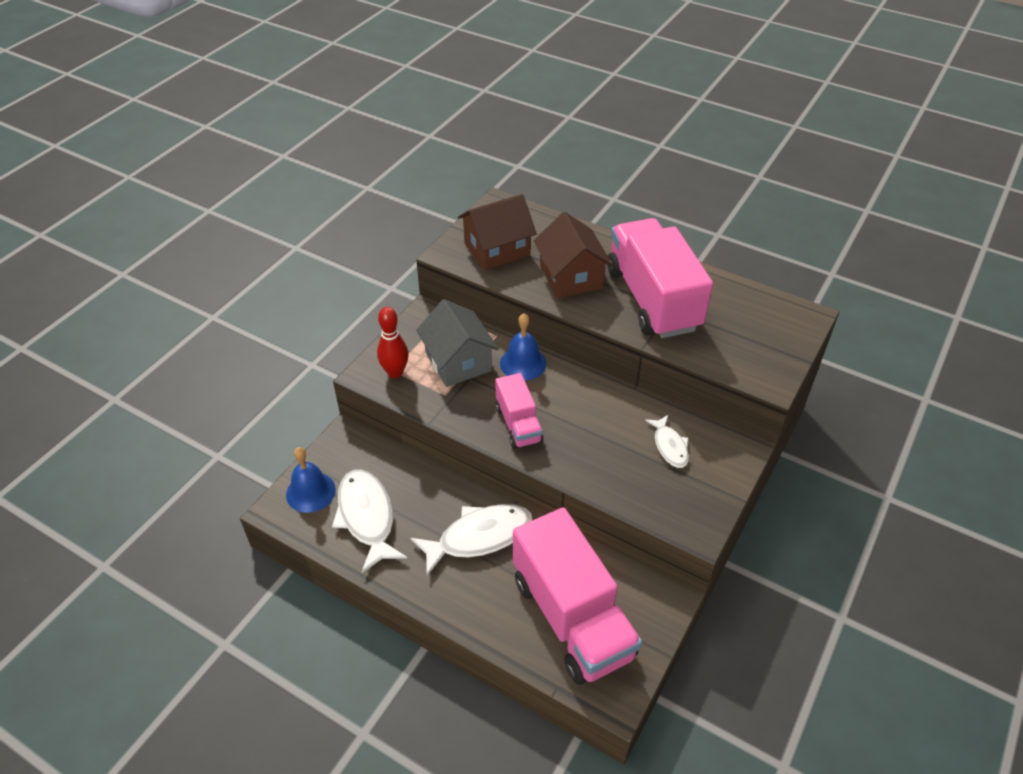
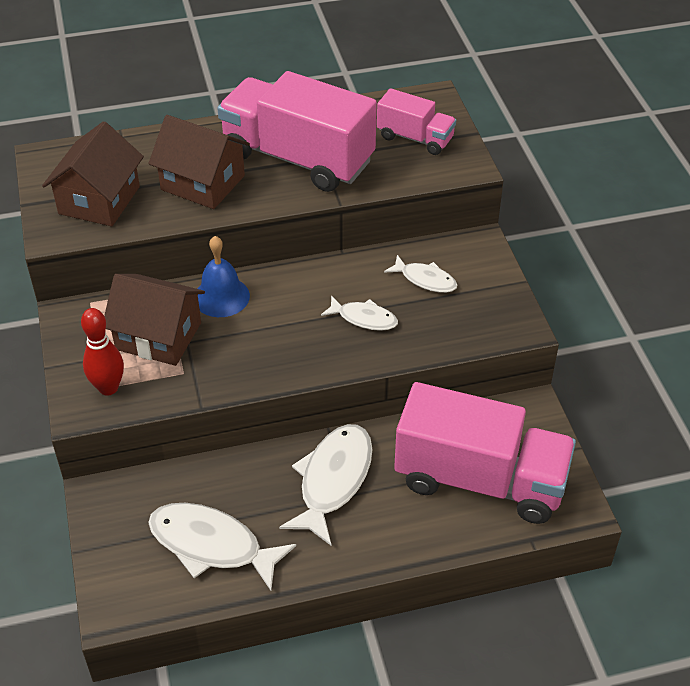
camera: 45 degrees left, 0 degrees up
(310, 492) = (127, 568): blue bell -> none
(458, 361) = (158, 336): grey house -> brown house
(518, 424) = (282, 350): pink truck -> pink truck (415, 138)
(595, 442) = (364, 318): none -> white fish

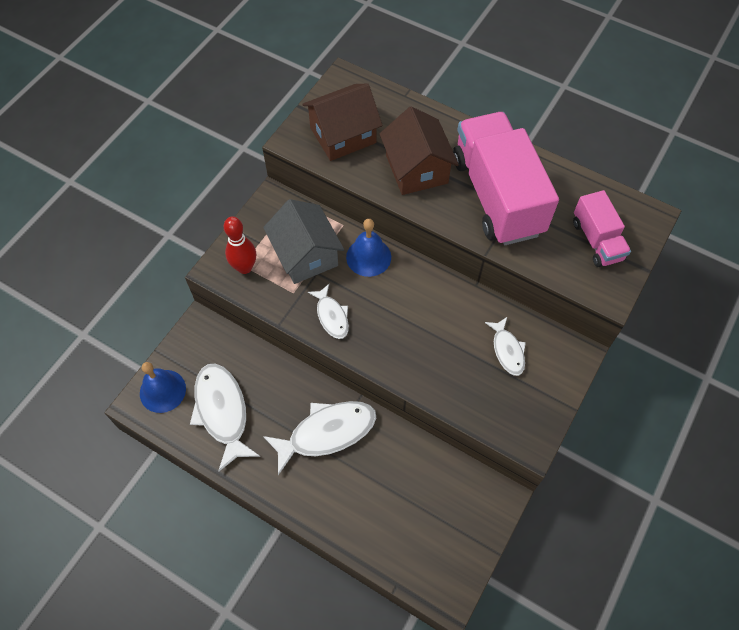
camera: 45 degrees right, 15 degrees up
(126, 578) = (162, 391): none -> blue bell
(158, 336) = (305, 255): brown house -> grey house
(364, 318) = (436, 346): white fish -> white fish (331, 316)
(480, 480) = (411, 515): pink truck -> none

